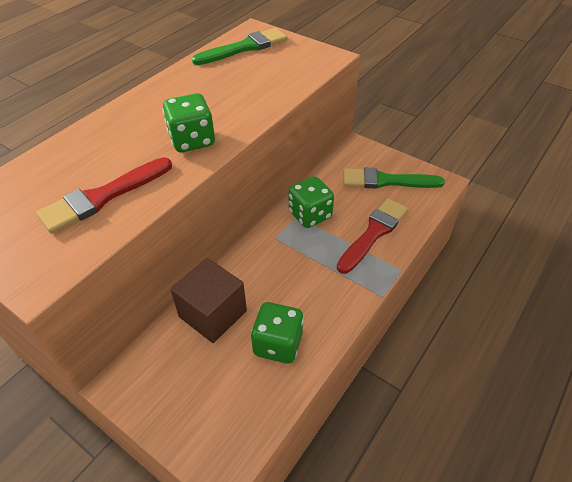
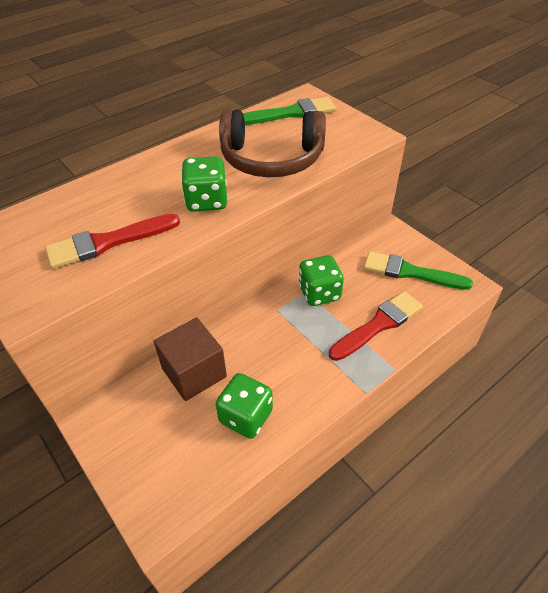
camera: 15 degrees right, 0 degrees up
(242, 91) = (271, 159): none -> brown headphones

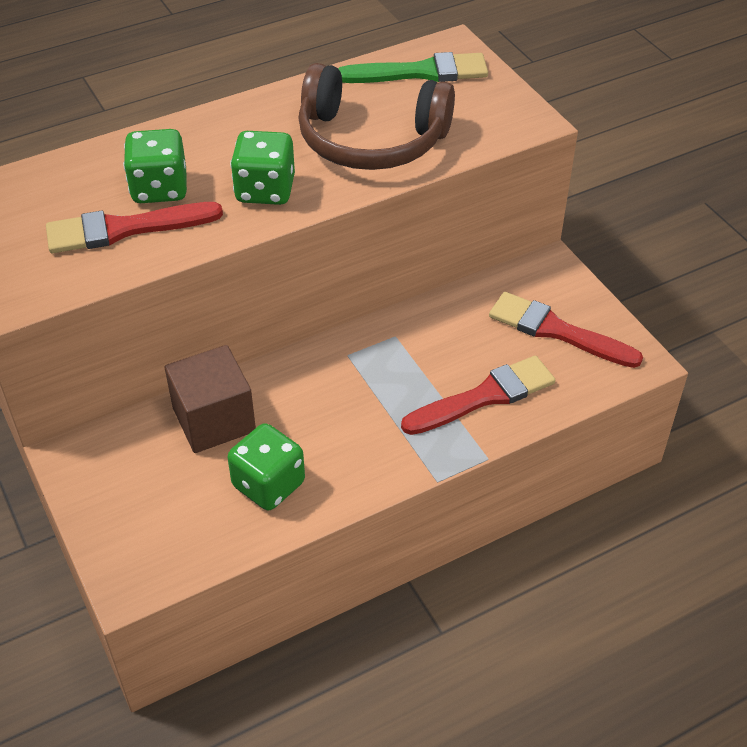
camera: 10 degrees right, 0 degrees up
(319, 293) = (414, 341): green dice -> green dice (159, 189)
(410, 272) = (556, 331): green brush -> red brush

